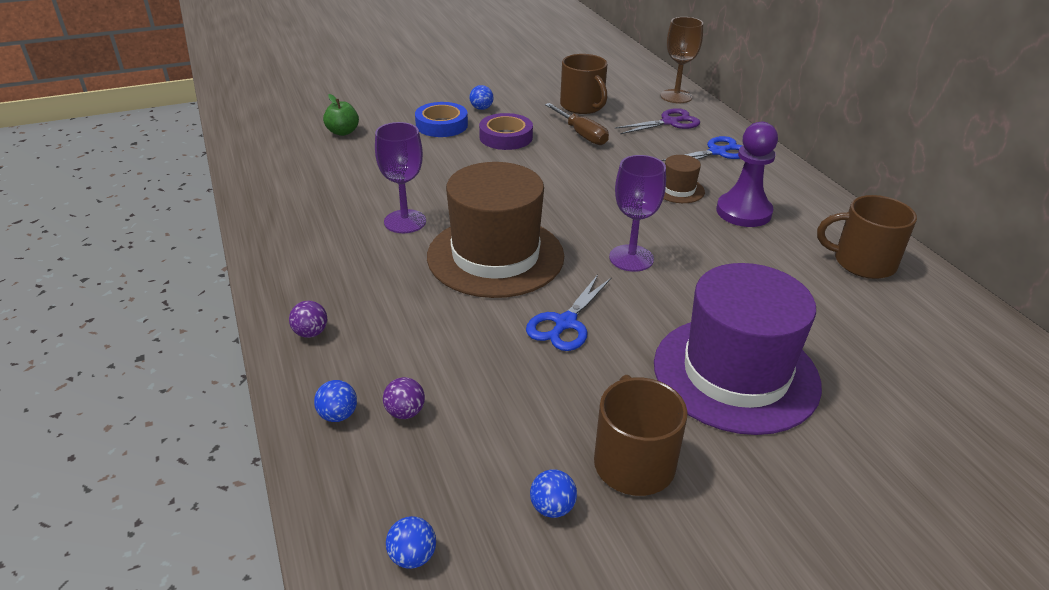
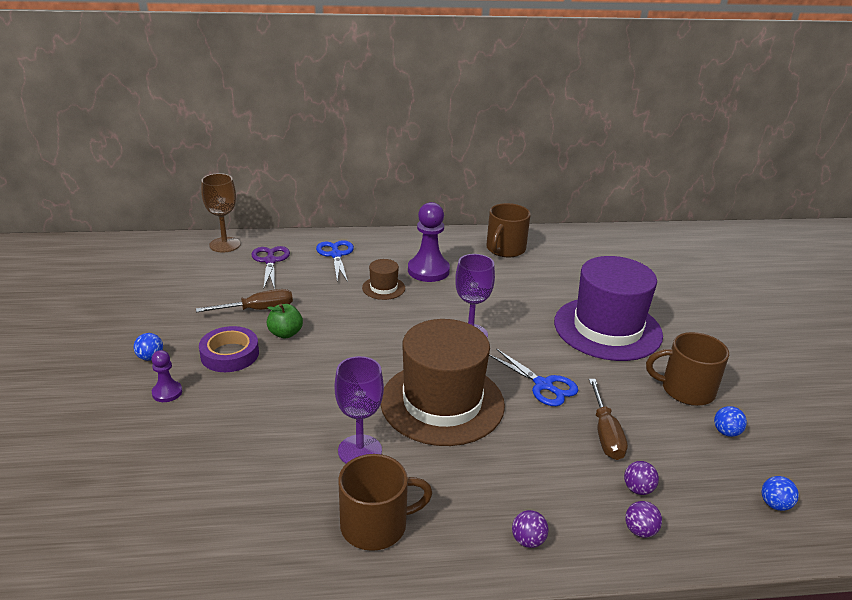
camera: 75 degrees left, 5 degrees down
(338, 415) = (640, 531): blue ball -> purple ball
(343, 132) = (119, 477): green apple -> green apple (285, 333)
(441, 125) = (167, 392): blue tape -> purple pawn
(496, 381) = (605, 434): none -> brown screwdriver
(582, 106) = (201, 295): brown mug -> brown mug (375, 525)

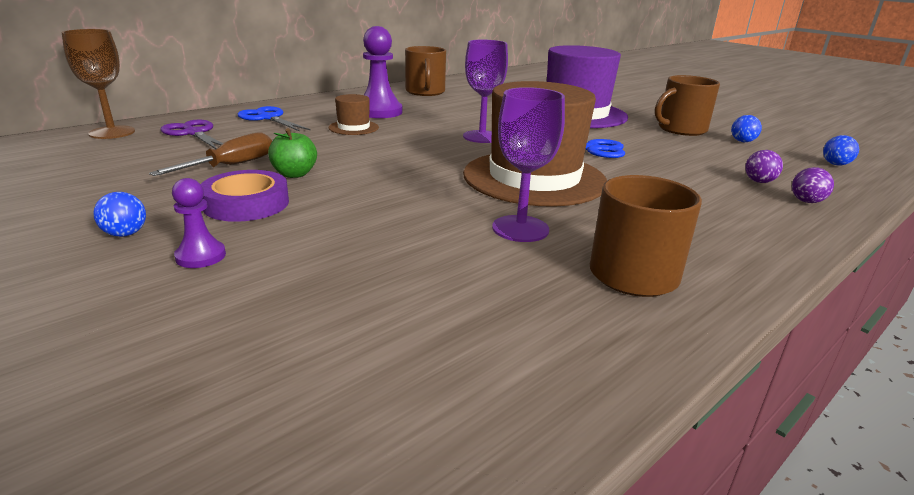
camera: 35 degrees left, 5 degrees down
(528, 540) = (760, 234): purple ball -> none
(605, 434) = (681, 161): brown screwdriver -> none

